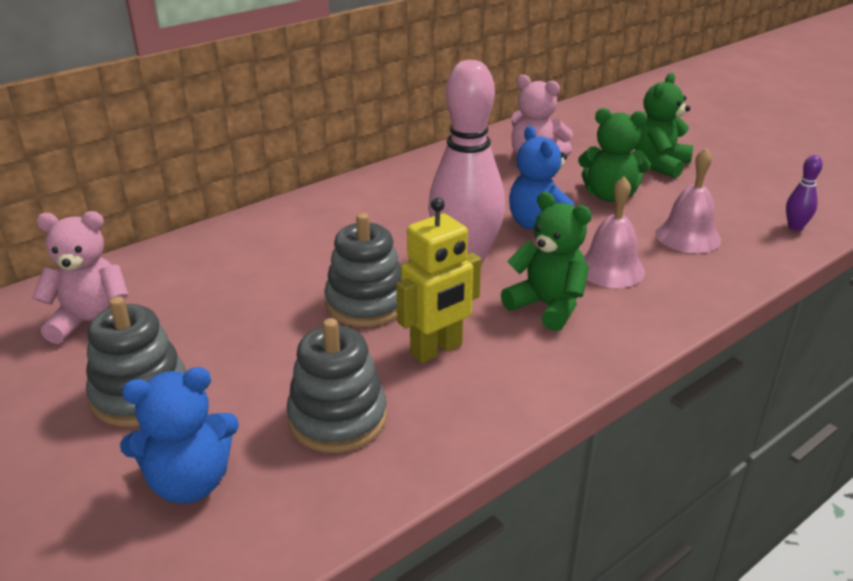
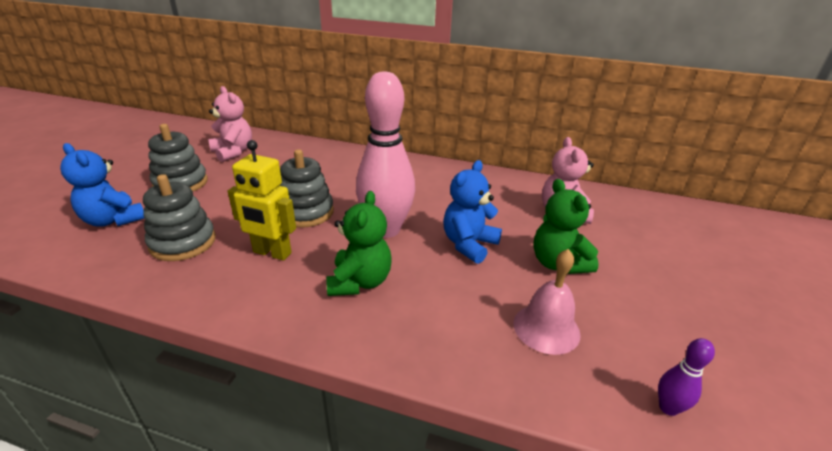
camera: 55 degrees right, 0 degrees up
(610, 269) = (442, 297): pink bell -> none
(659, 164) = (653, 275): green teddy bear -> none

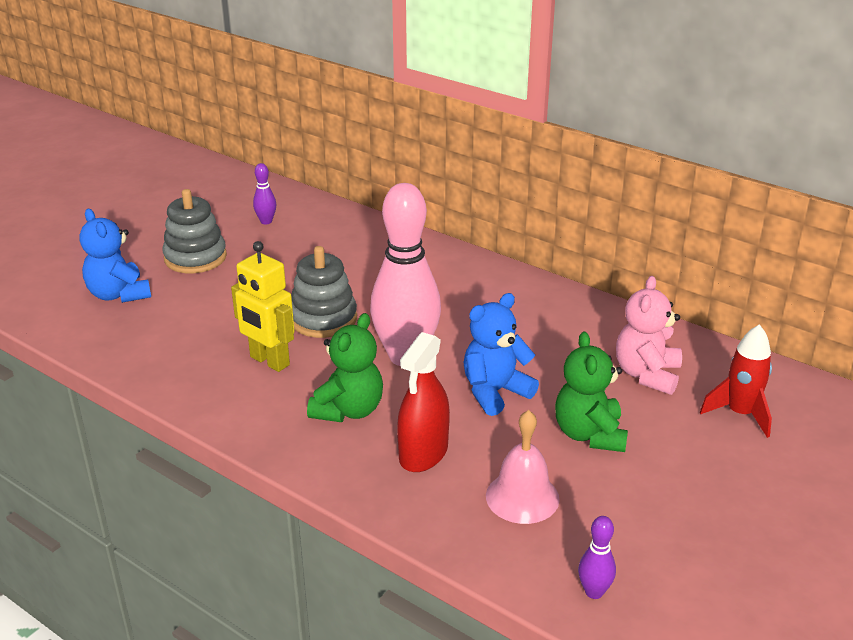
camera: 20 degrees right, 0 degrees up
(183, 242) = (182, 333): grey stacking toy -> none
(233, 152) = (266, 221): pink teddy bear -> purple bowling pin
(443, 307) = (423, 453): none -> red spray bottle
(641, 229) = (740, 414): none -> red rocket

